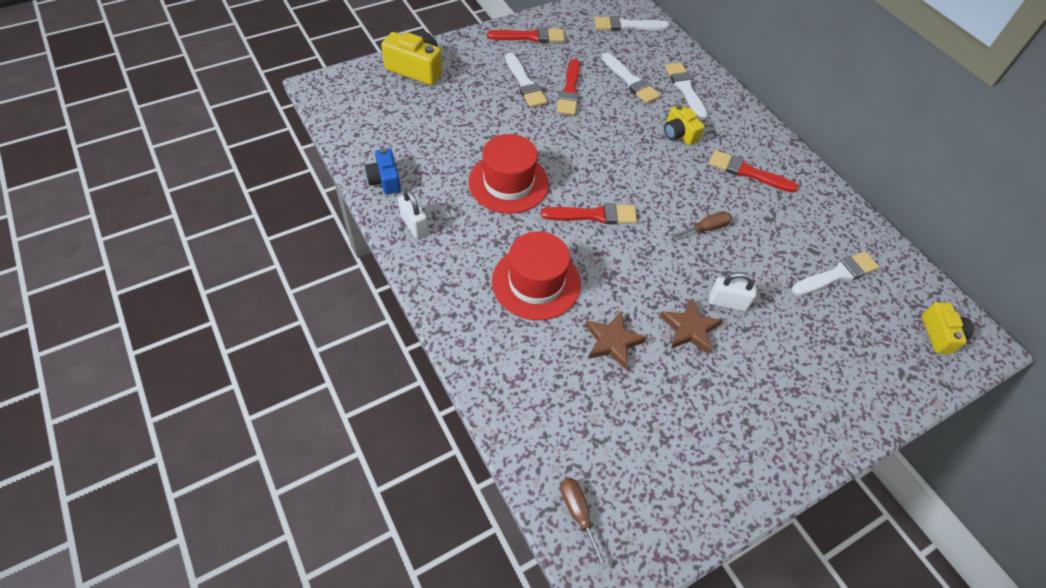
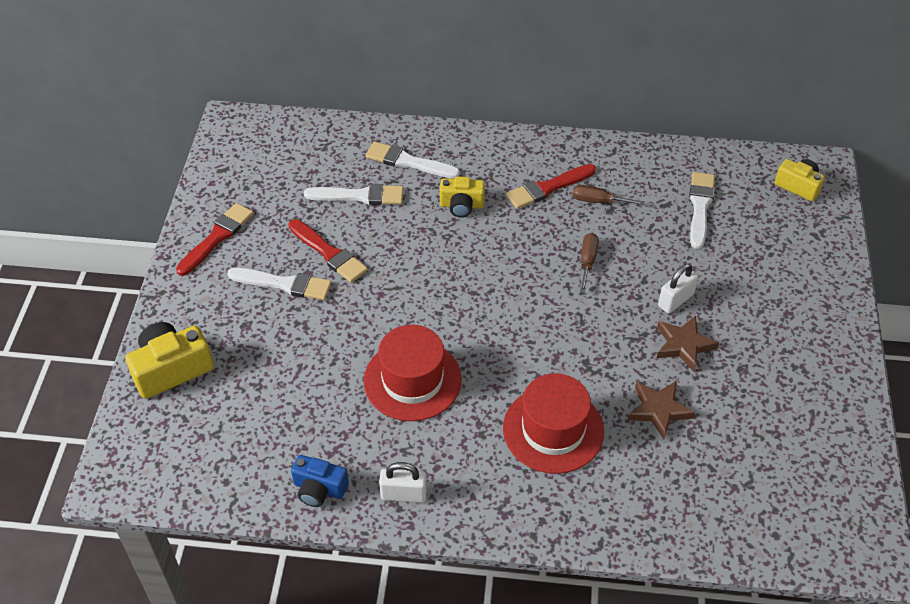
camera: 50 degrees left, 5 degrees down
(578, 513) = (806, 538): brown screwdriver -> brown screwdriver (598, 201)
(594, 215) = (508, 335): red brush -> none
(627, 26) = (278, 148): white brush -> none

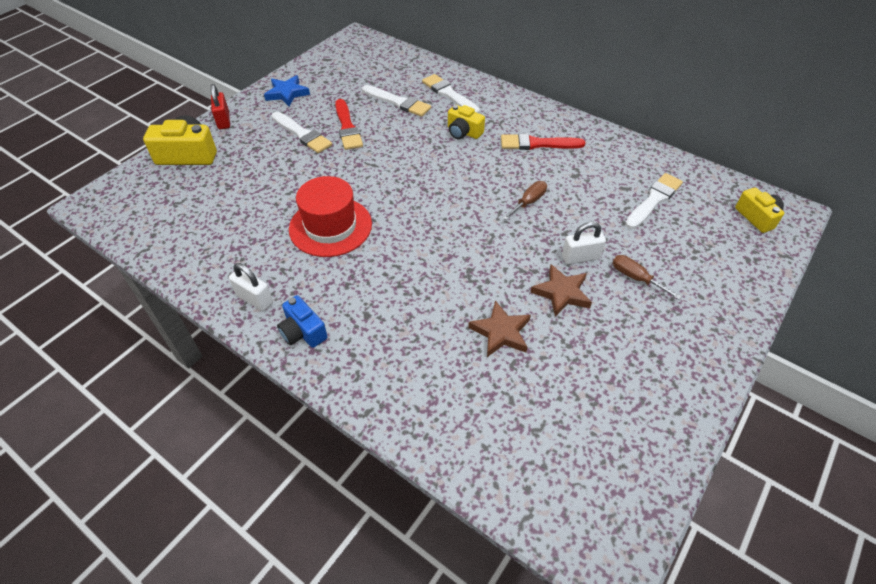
camera: 30 degrees right, 0 degrees up
(172, 307) = (223, 121): none -> red padlock
(217, 237) = (287, 93): red brush -> blue star
(319, 489) = (203, 268): blue camera -> blue camera (303, 332)
(553, 430) = (402, 307): red hat -> none
(598, 201) = (570, 166): brown screwdriver -> brown screwdriver (636, 278)

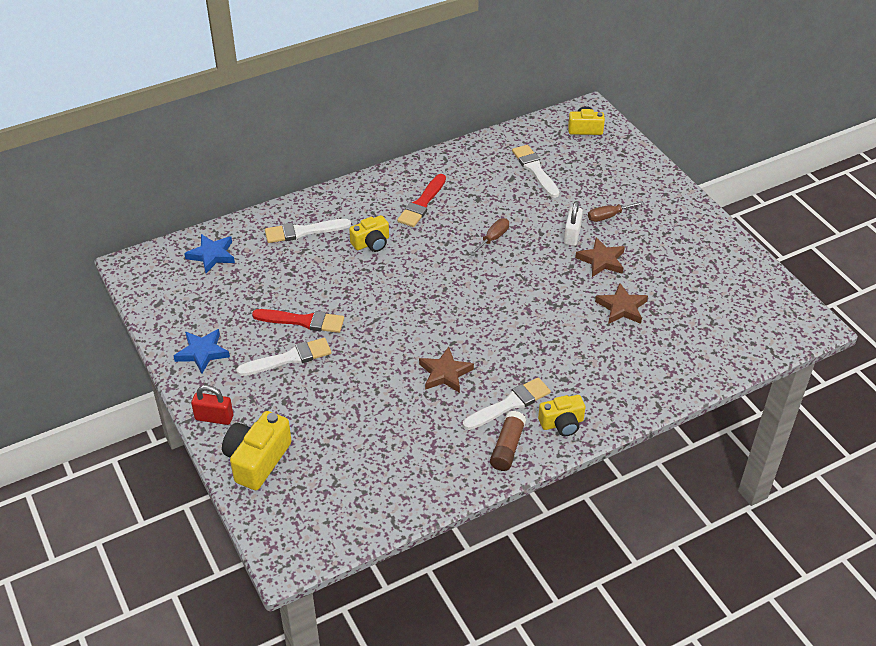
camera: 65 degrees left, 5 degrees down
(255, 299) = (507, 447): white padlock -> brown glue stick
(303, 332) = (562, 423): blue camera -> yellow camera
(330, 226) = (445, 373): red hat -> brown star
(390, 63) = (212, 255): none -> blue star
(398, 102) = (288, 271): white brush -> white brush (509, 404)
(528, 202) = (493, 238): brown screwdriver -> brown screwdriver turned 60 degrees clockwise

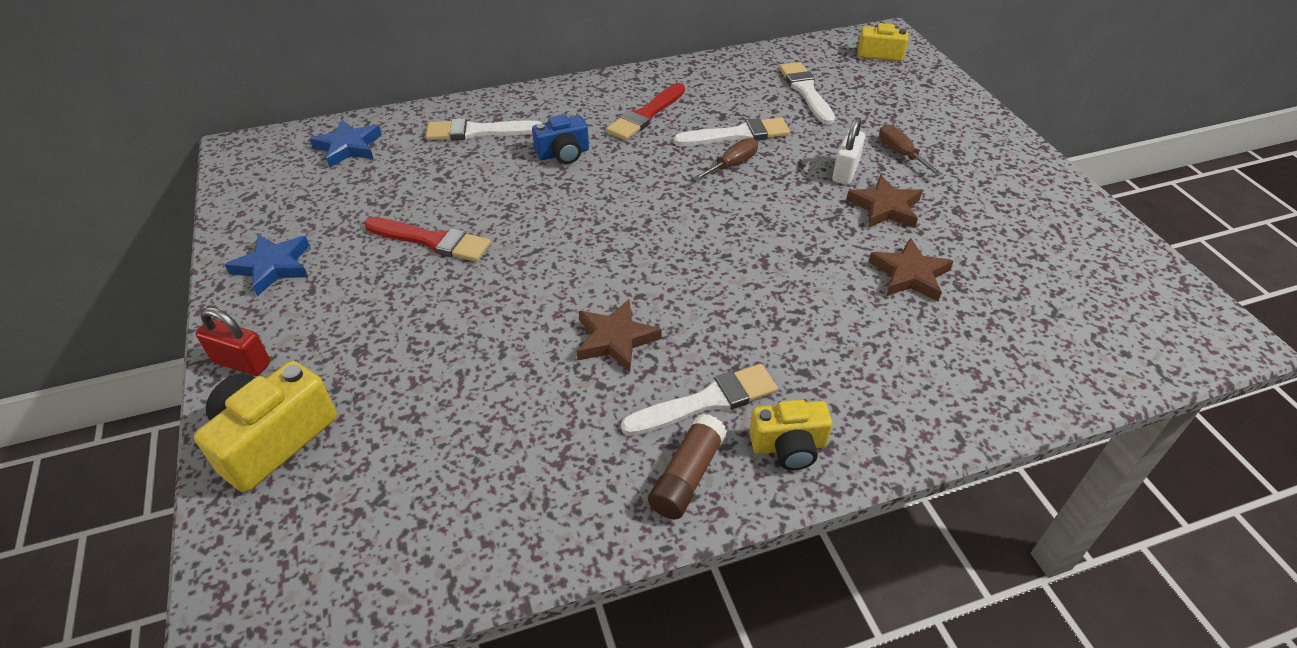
camera: 10 degrees right, 0 degrees up
(289, 358) = (391, 289): white brush -> white brush (737, 135)
(371, 243) = (563, 153): yellow camera -> blue camera
(608, 216) = (901, 153): brown screwdriver -> brown screwdriver turned 75 degrees clockwise

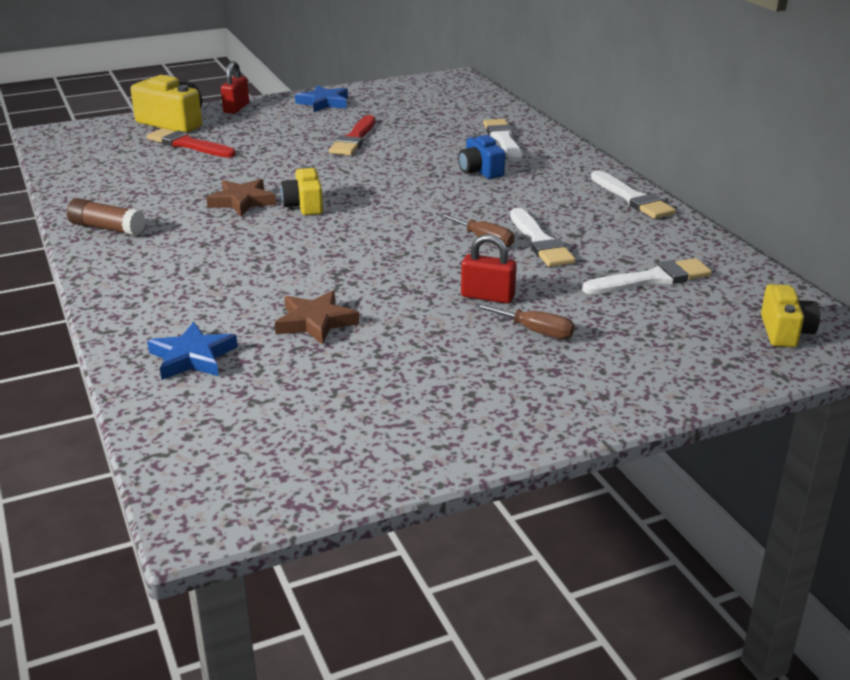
camera: 85 degrees right, 15 degrees down
(348, 147) = (466, 104): blue star -> blue star (192, 357)
(646, 115) = (559, 199): red brush -> red brush (188, 145)
(706, 401) = (172, 233): white brush -> white brush (632, 198)
(788, 446) = (121, 261): yellow camera -> yellow camera (304, 205)
(845, 172) = (487, 296): white padlock -> red padlock
(885, 207) = (426, 315): brown star -> none
(901, 153) = (535, 331): brown screwdriver -> brown screwdriver turned 60 degrees clockwise

